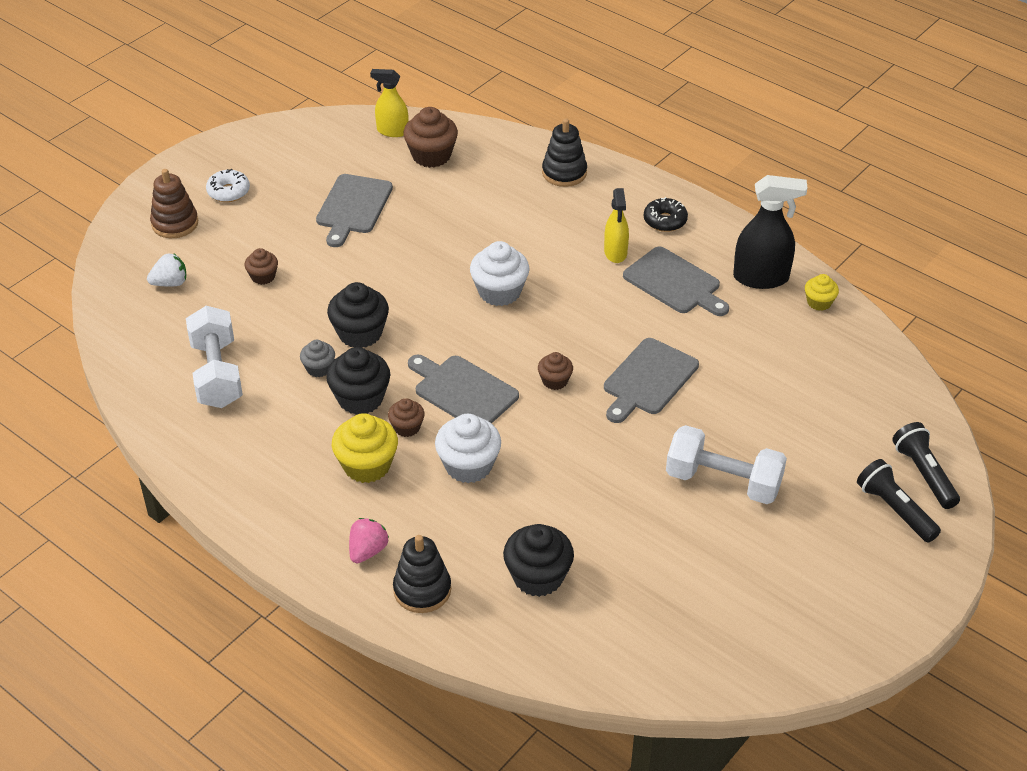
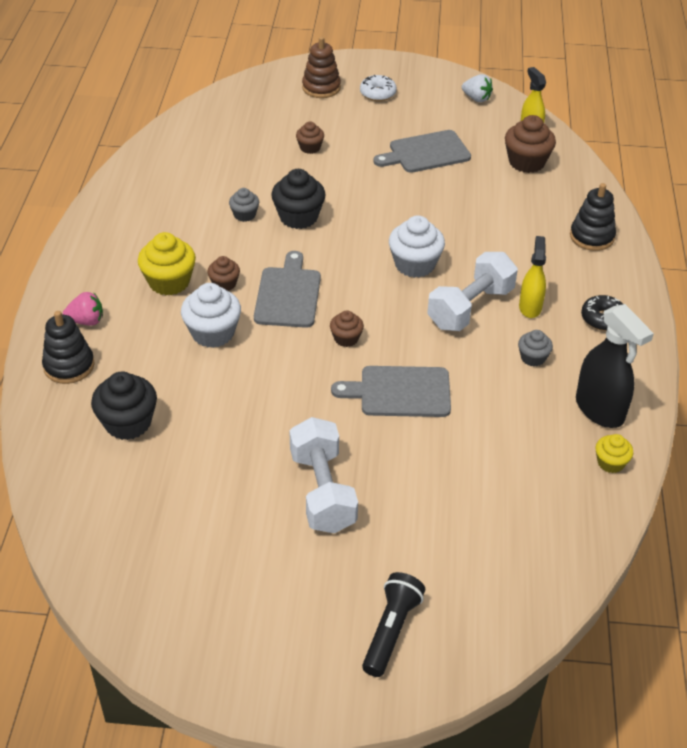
camera: 55 degrees right, 0 degrees up
(170, 283) = (262, 113): white strawberry -> white strawberry (476, 98)
(217, 374) = (196, 173): white dumbbell -> white dumbbell (470, 308)
(360, 398) = (233, 248): black cupcake -> none
(615, 253) = (530, 307): yellow spray bottle -> yellow spray bottle turned 135 degrees clockwise
(675, 283) = (533, 358): grey cutting board -> grey cupcake
(924, 474) = (458, 635): black flashlight -> none

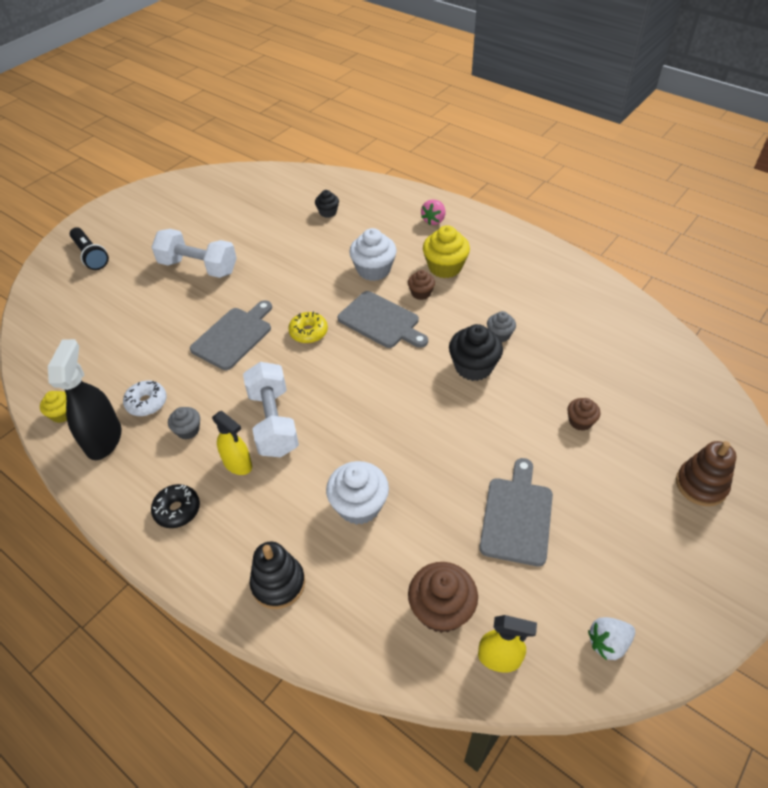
camera: 125 degrees right, 5 degrees up
(69, 366) = (397, 203): black stacking toy -> none
(128, 423) = (328, 212): black cupcake -> black cupcake, size x0.57
(346, 338) = (308, 332): brown cupcake -> yellow donut
(378, 93) = (665, 535): white donut -> white donut (146, 403)
(415, 264) = (353, 413): white cupcake -> white cupcake (359, 505)
(600, 410) = (104, 439): black spray bottle -> black spray bottle turned 90 degrees clockwise

